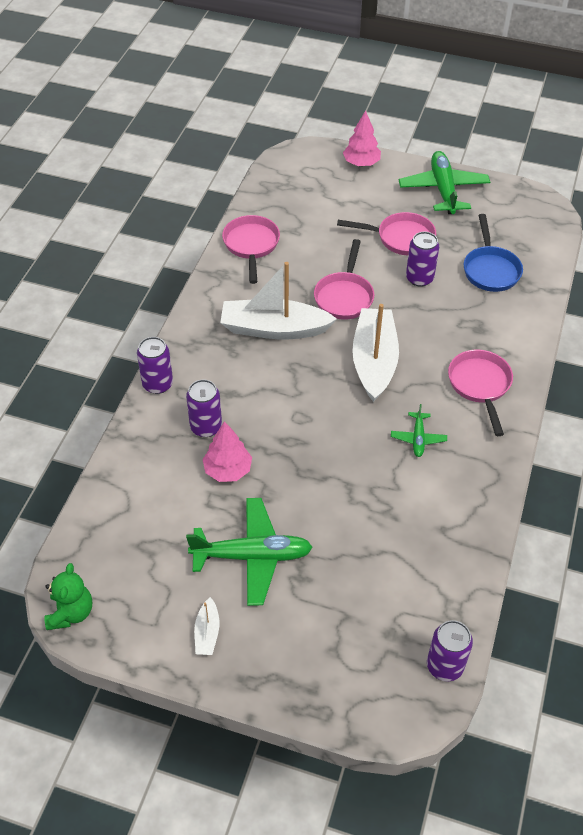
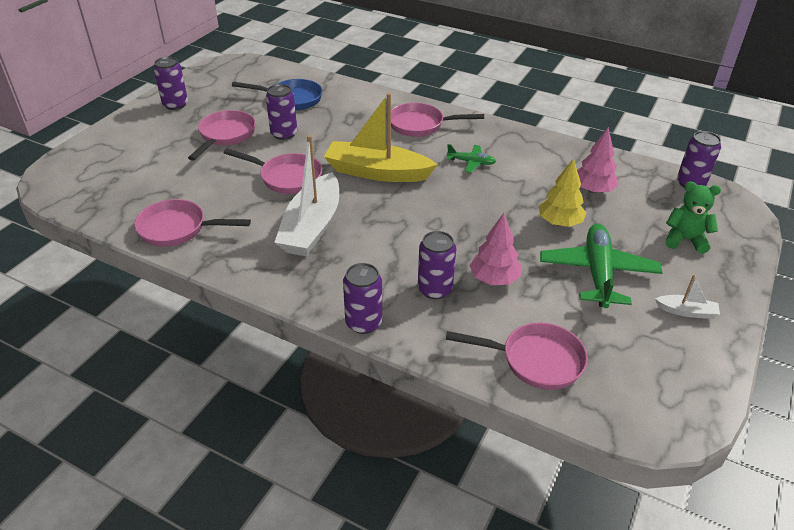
camera: 80 degrees left, 10 degrees down
(71, 612) = (681, 420): green teddy bear -> green teddy bear (685, 240)
(128, 505) = (535, 360): none -> pink pan
(328, 523) = (559, 222): none -> yellow tree
(361, 163) = (101, 142): pink tree -> pink tree (593, 190)
(374, 361) = (377, 172): white boat -> yellow boat
(443, 190) = (175, 105): green plane -> purple can

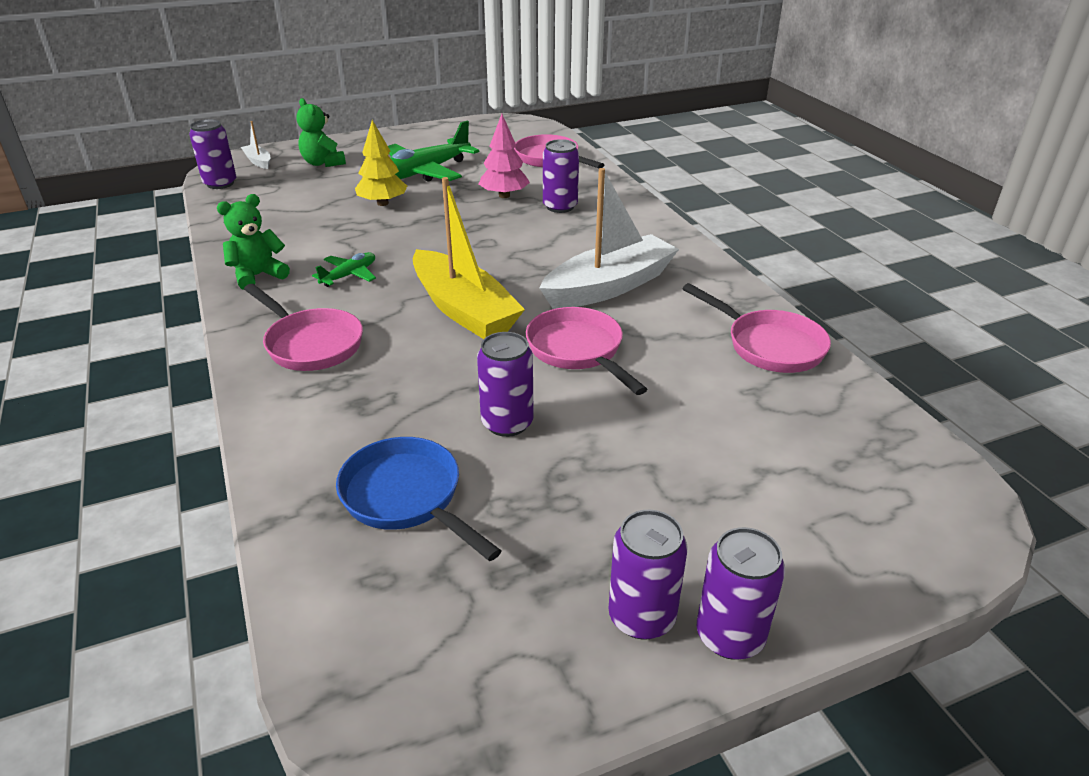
camera: 140 degrees left, 5 degrees down
(225, 136) = (602, 467): pink pan -> none
(363, 323) = (643, 210): purple can -> purple can (730, 636)
(471, 162) = (349, 275): green plane -> green plane turned 75 degrees clockwise
(514, 140) = (258, 276): none -> green teddy bear
(593, 190) = (302, 210): pink tree -> none
(686, 311) = (414, 142): white boat -> white boat (258, 161)

